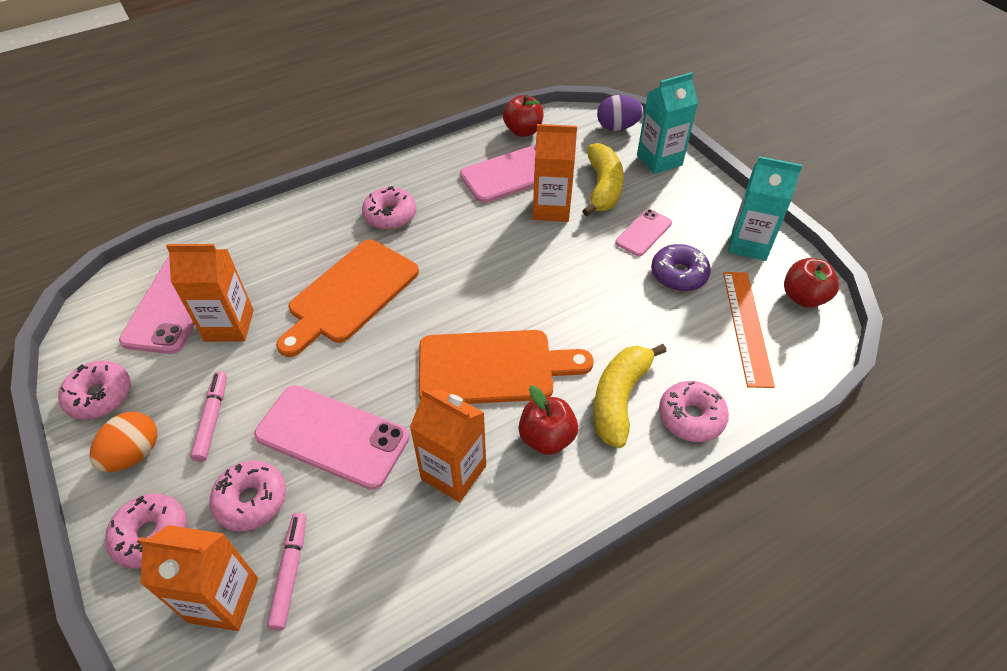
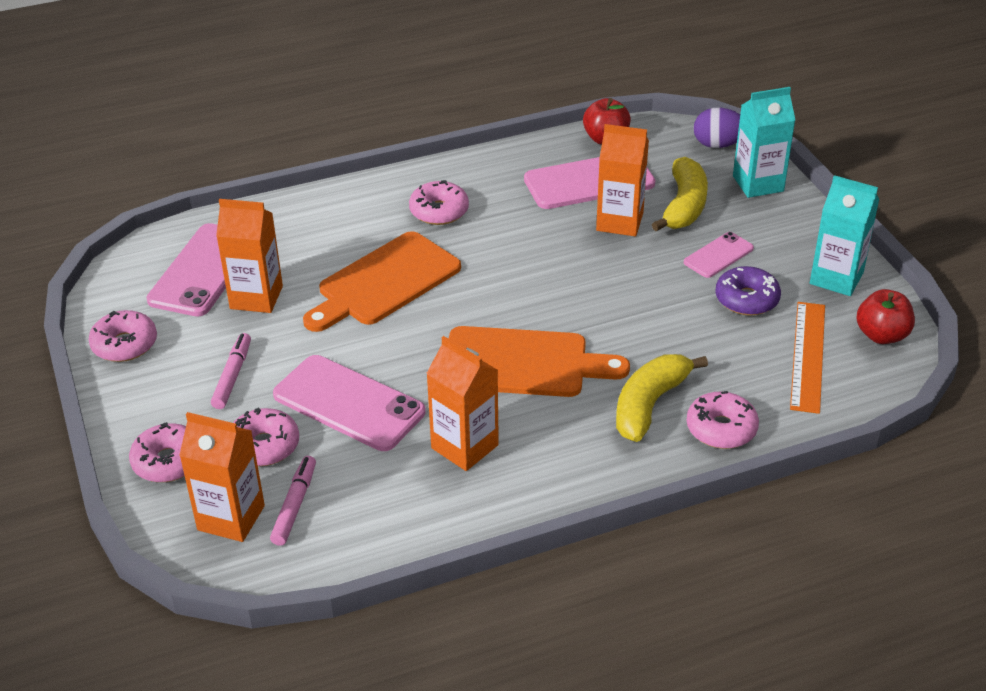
camera: 10 degrees right, 10 degrees down
(134, 454) = (155, 396): orange egg -> none
(546, 438) = (565, 429): red apple -> none

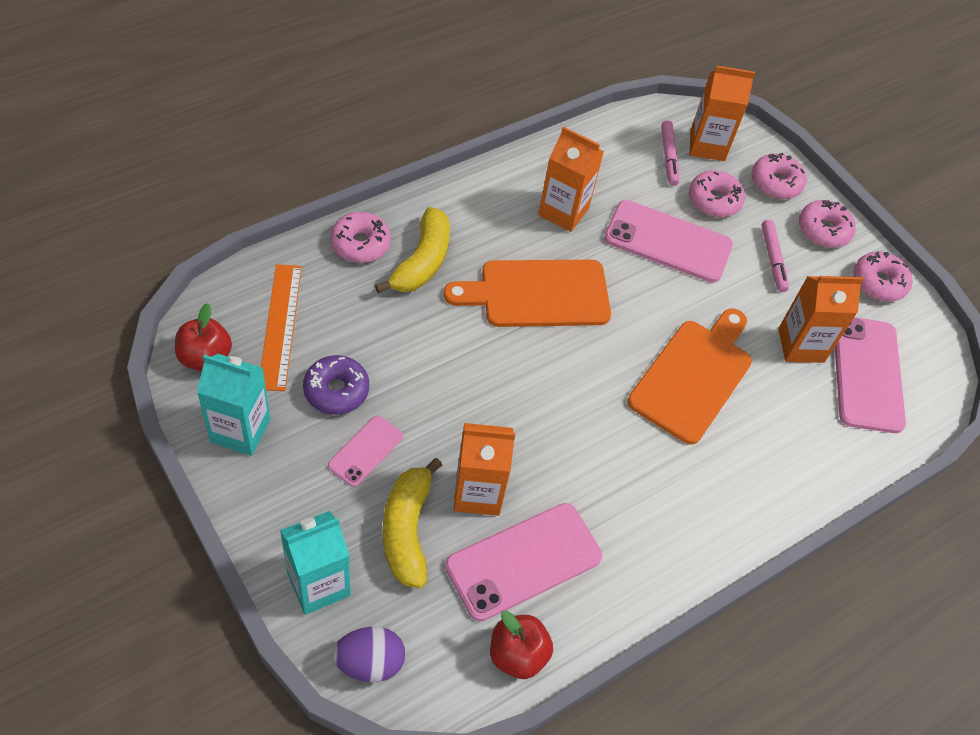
camera: 160 degrees right, 15 degrees up
(439, 211) = (678, 486): pink donut -> pink donut (823, 230)

